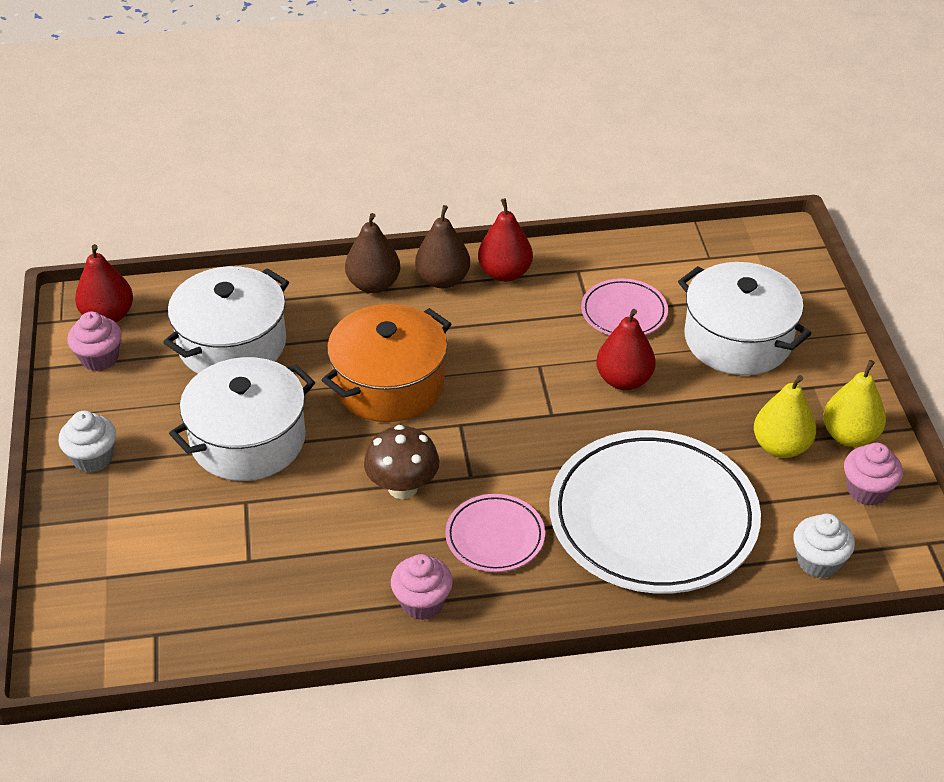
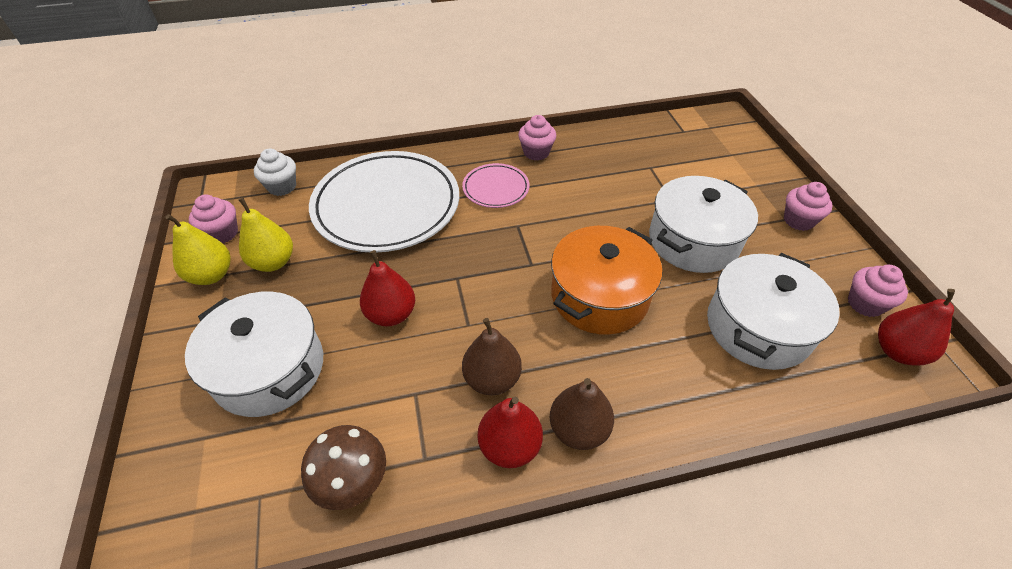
camera: 175 degrees right, 5 degrees up
(93, 458) = (798, 220): white cupcake -> pink cupcake
(373, 284) = (653, 415): brown pear -> brown pear (492, 379)
(402, 487) = (565, 214): brown mushroom -> brown mushroom (353, 482)
(624, 312) = (379, 396): pink plate -> none

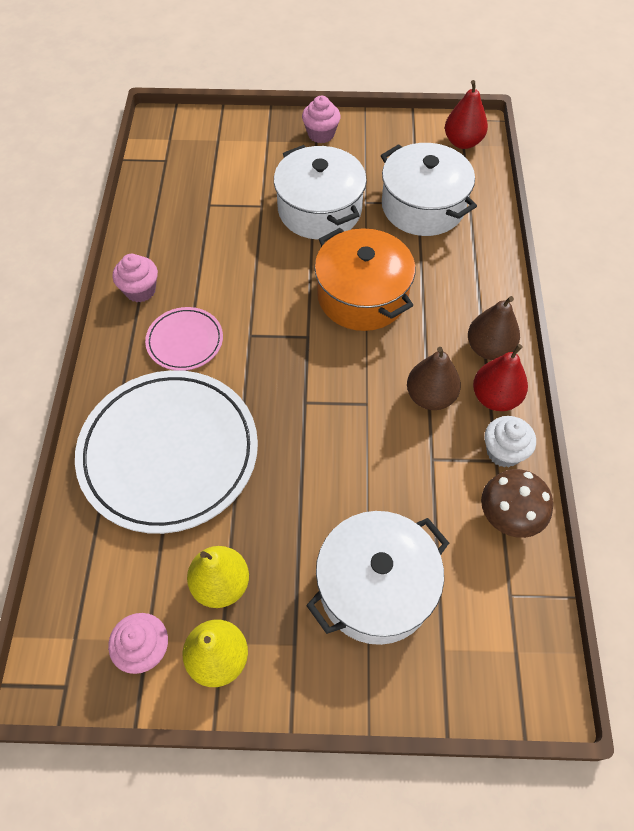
camera: 75 degrees left, 10 degrees up
(282, 187) = (79, 574): white cupcake -> white cupcake (503, 452)
(391, 314) = (336, 467): red pear -> none
(865, 303) = (418, 138): pink cupcake -> none

